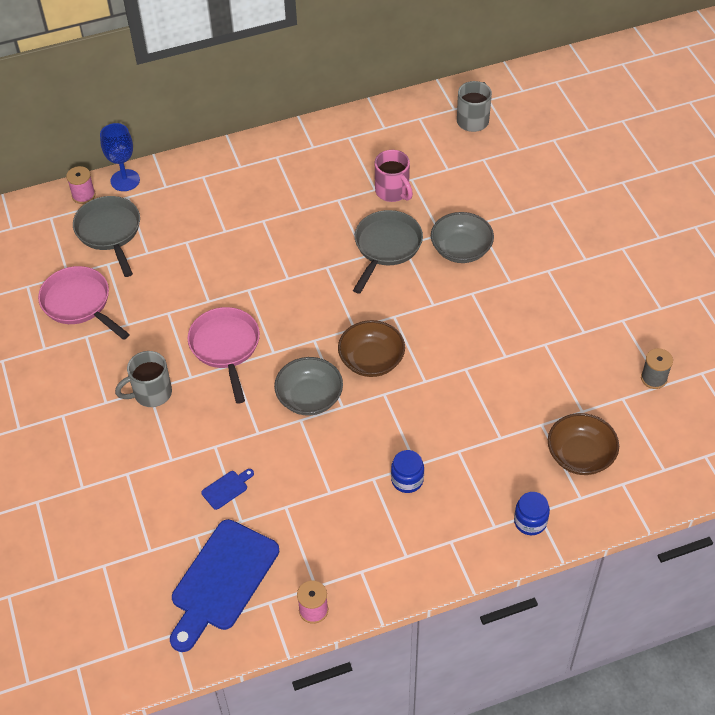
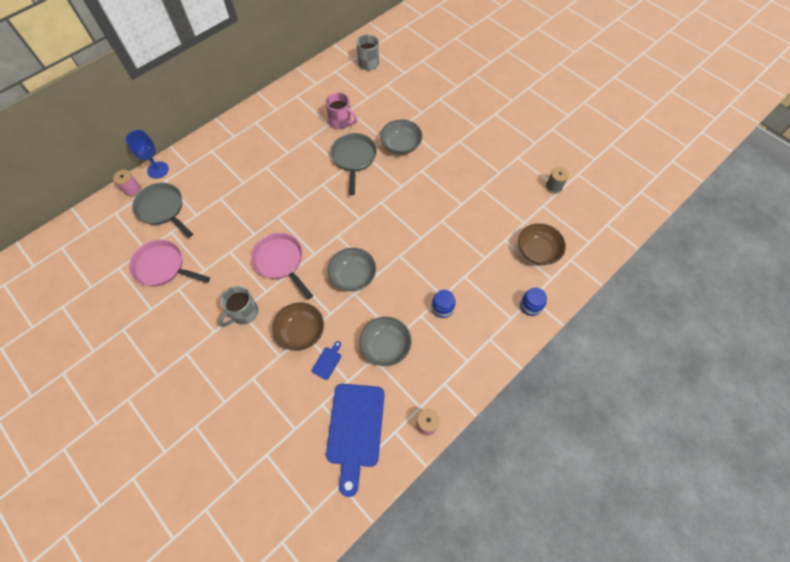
camera: 25 degrees left, 10 degrees up
(308, 498) = (385, 346): none -> grey bowl
(371, 360) = (380, 236): brown bowl -> brown bowl (301, 332)

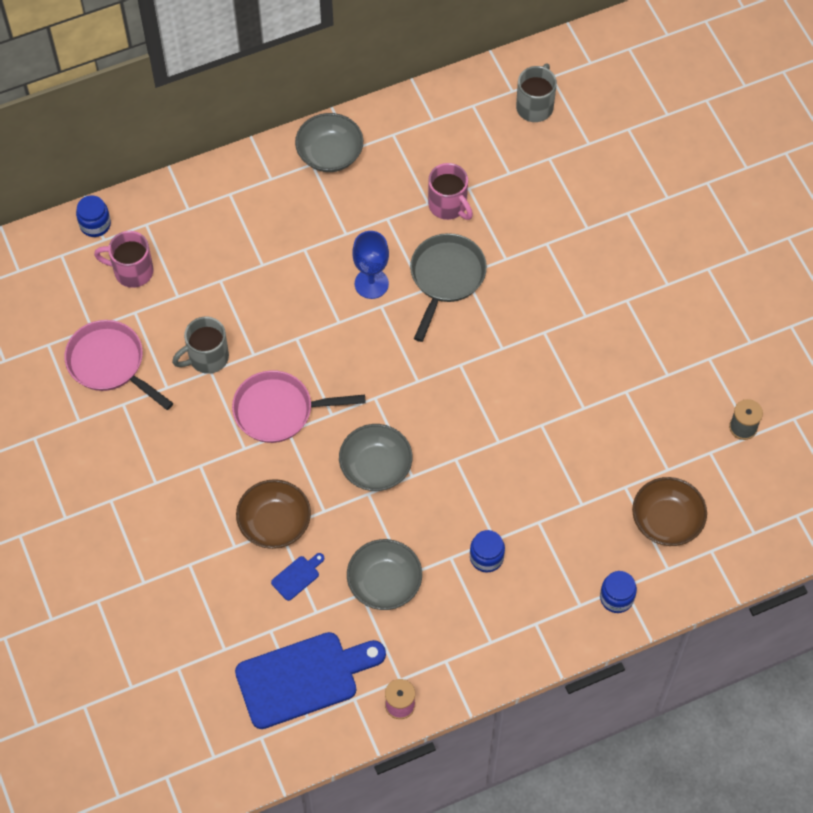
camera: 20 degrees right, 0 degrees up
(132, 190) = (95, 224): pink spool -> blue jar
(158, 170) = (140, 202): blue goblet -> blue goblet (371, 283)
(163, 209) = (131, 271): grey pan -> pink mug
(243, 313) = (203, 470): grey mug -> grey mug (207, 358)
(280, 261) = (279, 410): pink pan -> pink pan turned 75 degrees counterclockwise
(355, 430) = (303, 678): blue cutting board -> blue cutting board turned 135 degrees counterclockwise
(401, 145) = (529, 277): grey bowl -> grey bowl (330, 154)

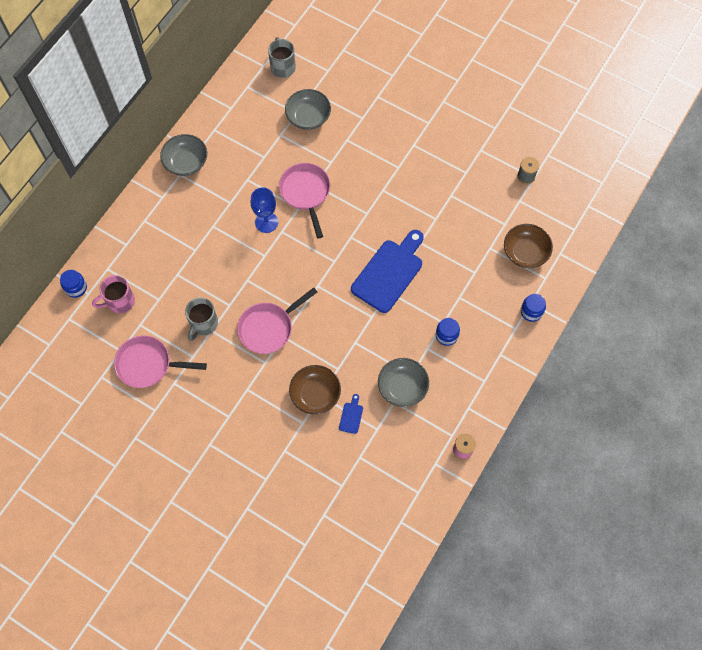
camera: 35 degrees left, 5 degrees up
(303, 678) = (398, 471): blue cutting board -> blue cutting board (389, 273)
(376, 467) = (348, 325): grey bowl -> grey bowl (308, 117)
(446, 278) = (306, 193): grey pan -> pink pan
(448, 205) = (276, 151): pink mug -> none

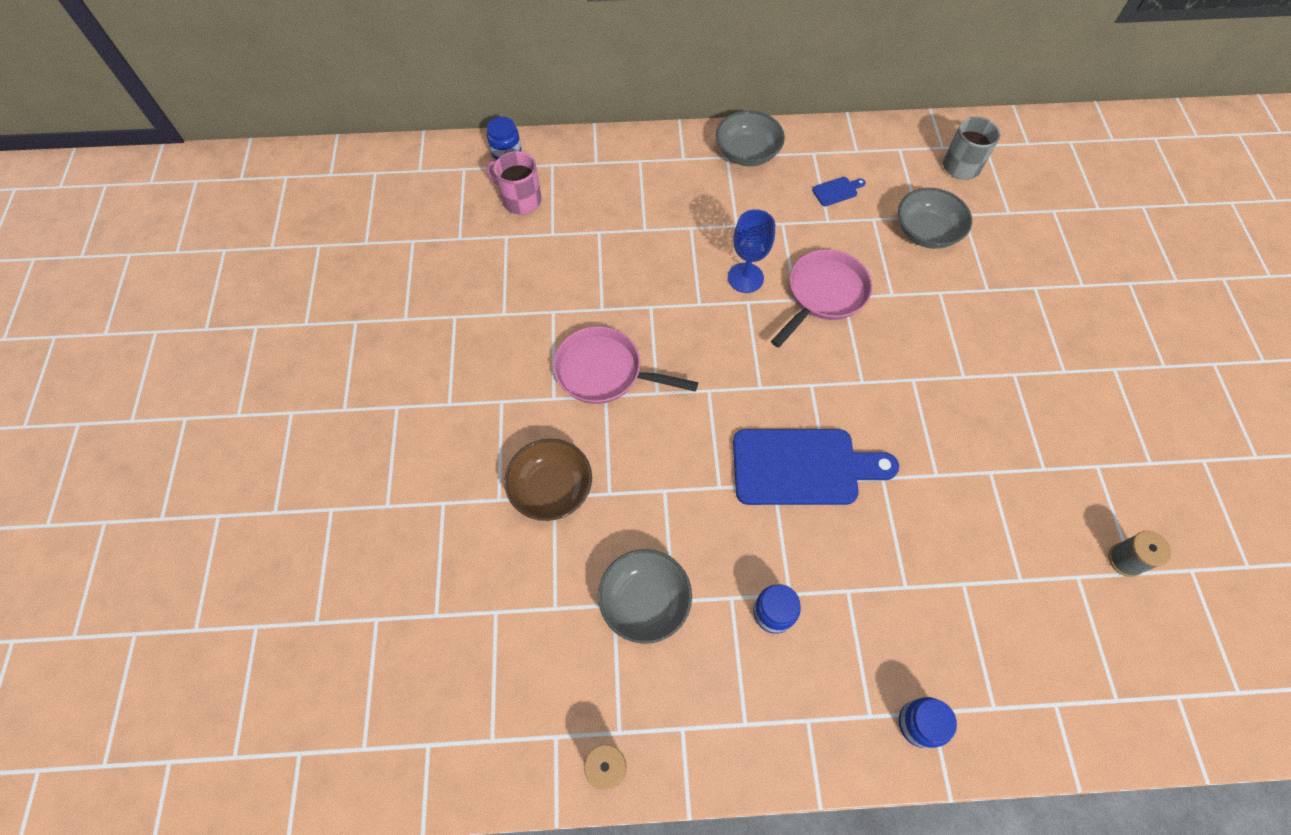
camera: 55 degrees right, 5 degrees down
(148, 364) = (460, 275): pink pan -> none
(203, 324) = (555, 298): grey mug -> none
(351, 416) = (551, 558): blue cutting board -> blue cutting board (836, 191)
(525, 252) = (1006, 644): brown bowl -> none

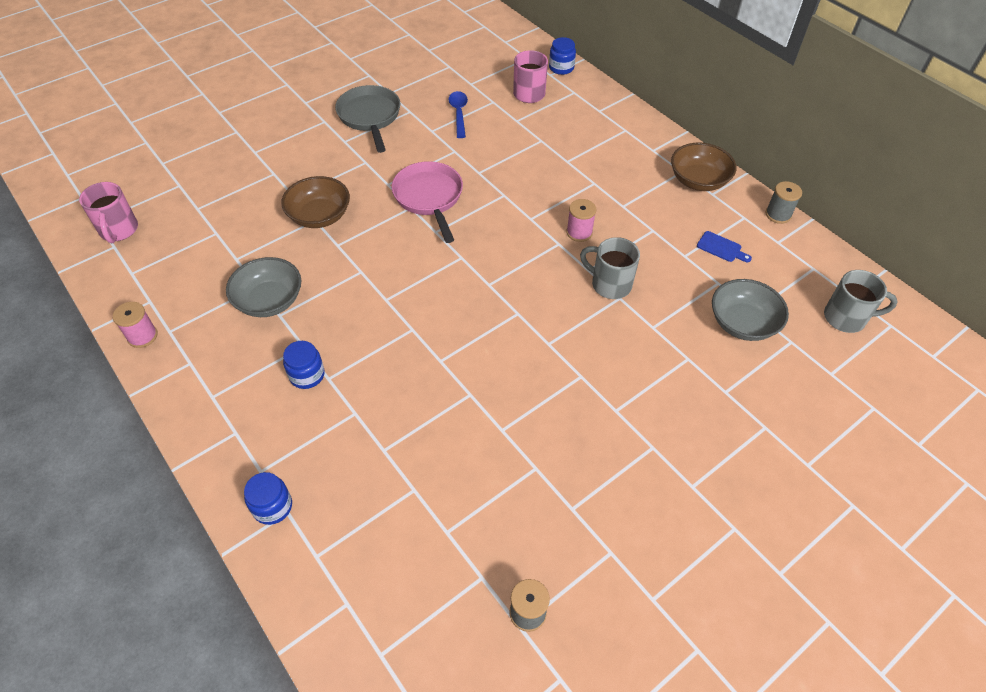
camera: 55 degrees right, 10 degrees down
(403, 727) = (119, 230): none -> pink mug
(430, 358) = (370, 117): none -> grey pan
(498, 275) = (459, 113): none -> blue spoon
(745, 278) = (579, 232): blue goblet -> pink spool
(747, 153) = (698, 180): grey bowl -> brown bowl
(802, 467) = (440, 339): blue cutting board -> none
(824, 294) = (609, 284): pink pan -> grey mug
(827, 130) = (778, 214): none -> grey spool

